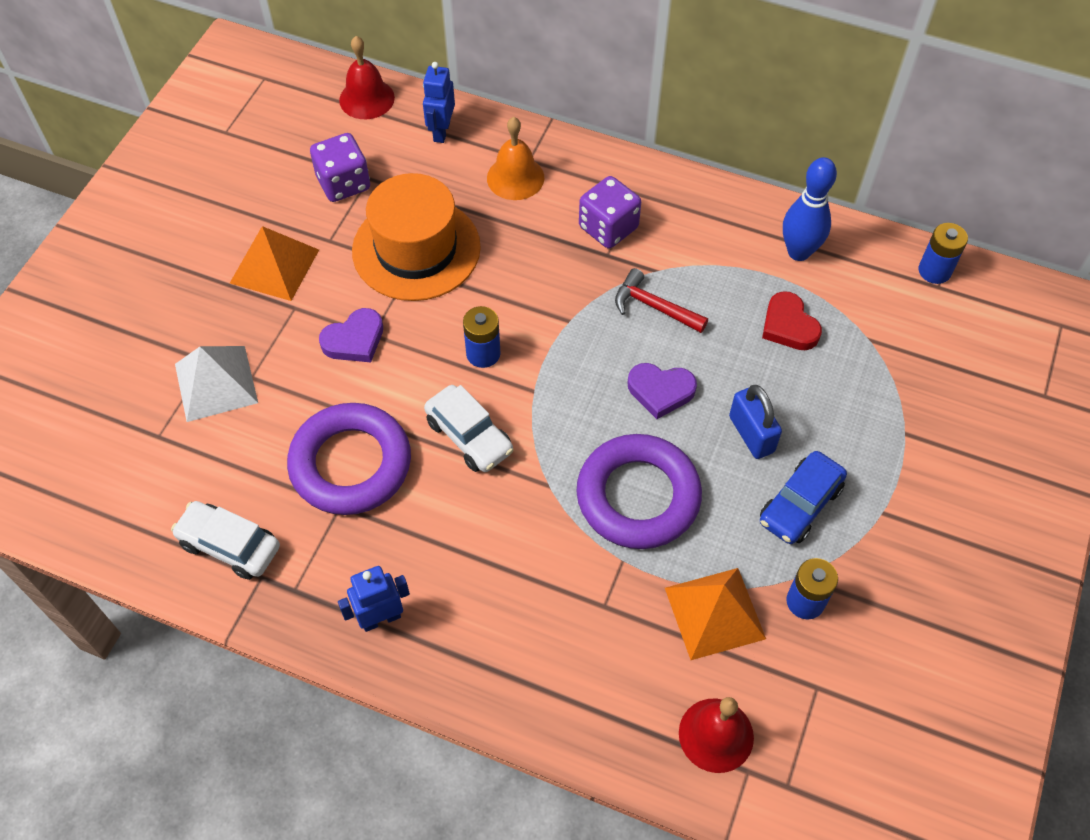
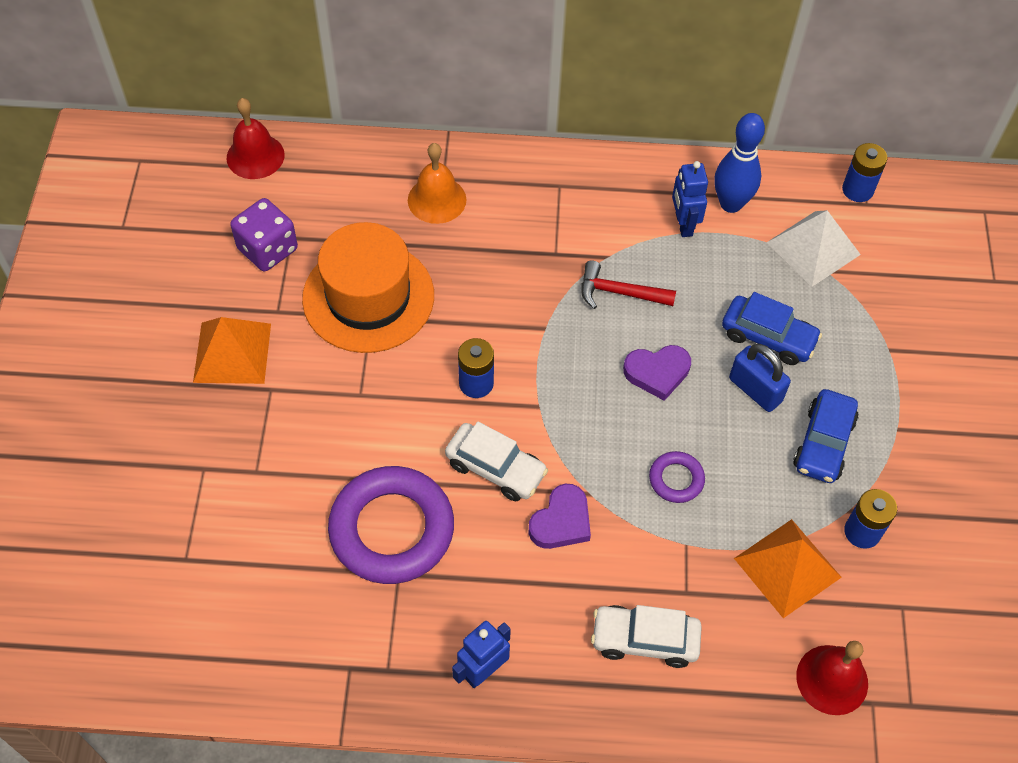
camera: 20 degrees left, 0 degrees up
(216, 383) = (222, 488): white pyramid -> white pyramid (813, 248)
(229, 545) = (305, 646): white car -> white car (644, 640)
(354, 340) = (344, 405): purple heart -> purple heart (561, 521)
(441, 131) = (344, 171): blue robot -> blue robot (683, 224)
(608, 228) = (546, 226): purple dice -> none
(638, 496) = (676, 479): purple ring -> purple ring, size x0.46
(785, 387) = (768, 337): none -> blue car
(789, 326) = (749, 277): red heart -> none

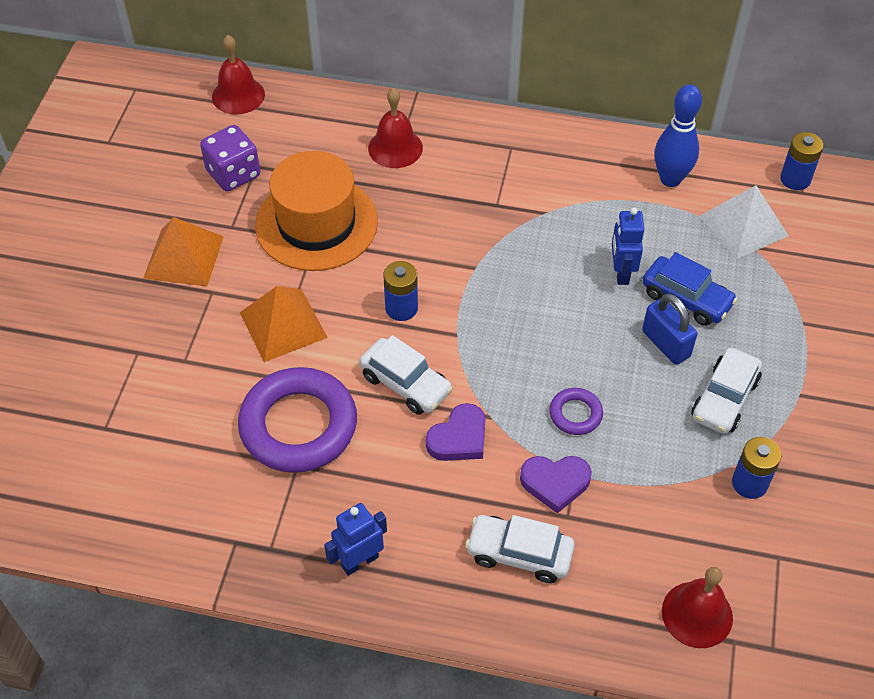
camera: 10 degrees right, 5 degrees down
(437, 200) = (395, 148): orange bell -> red bell
(619, 292) = (550, 244): red hammer -> none
(657, 373) = (574, 318): purple heart -> purple heart (555, 483)
(683, 224) = (622, 192): blue robot -> blue robot (621, 272)
(787, 567) = (670, 506): orange pyramid -> orange pyramid (283, 325)
(823, 443) = (724, 399): blue car -> white car

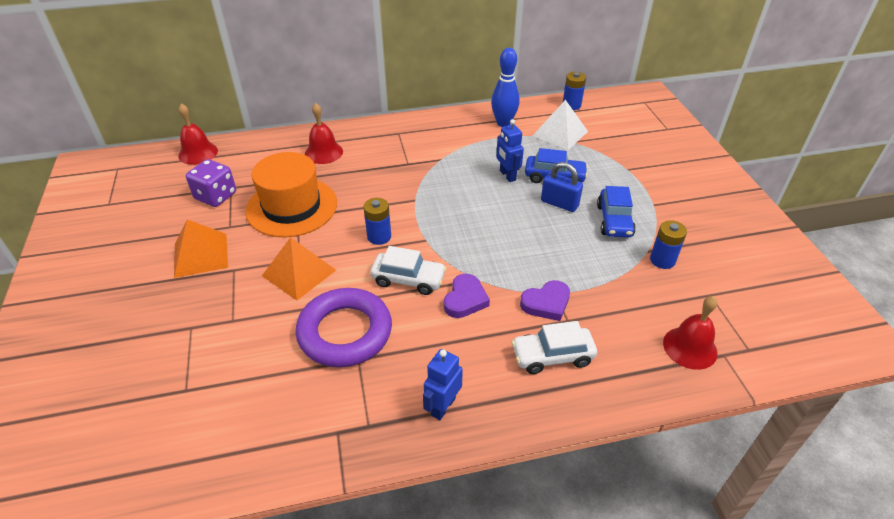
camera: 25 degrees left, 10 degrees down
(575, 414) = (532, 259): purple ring -> none
(724, 399) = (614, 221): white car -> blue car

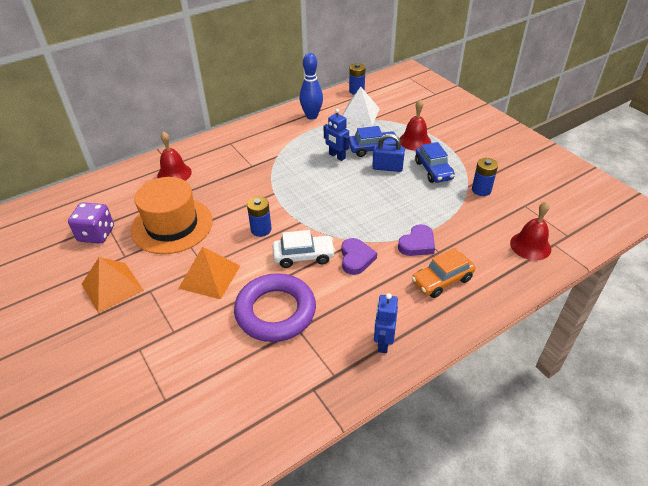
camera: 20 degrees left, 0 degrees up
(198, 153) = (56, 201): red bell -> red bell (415, 141)
(552, 356) = (442, 280): white car -> orange car

